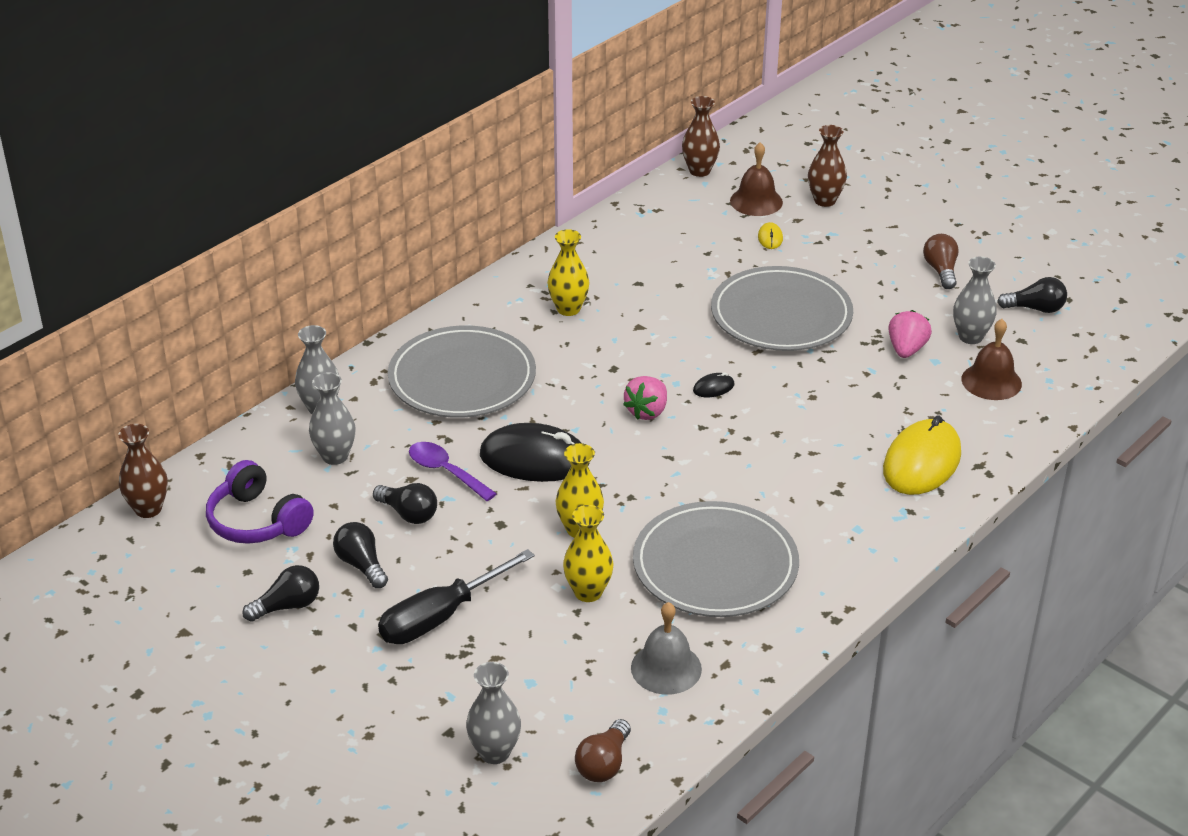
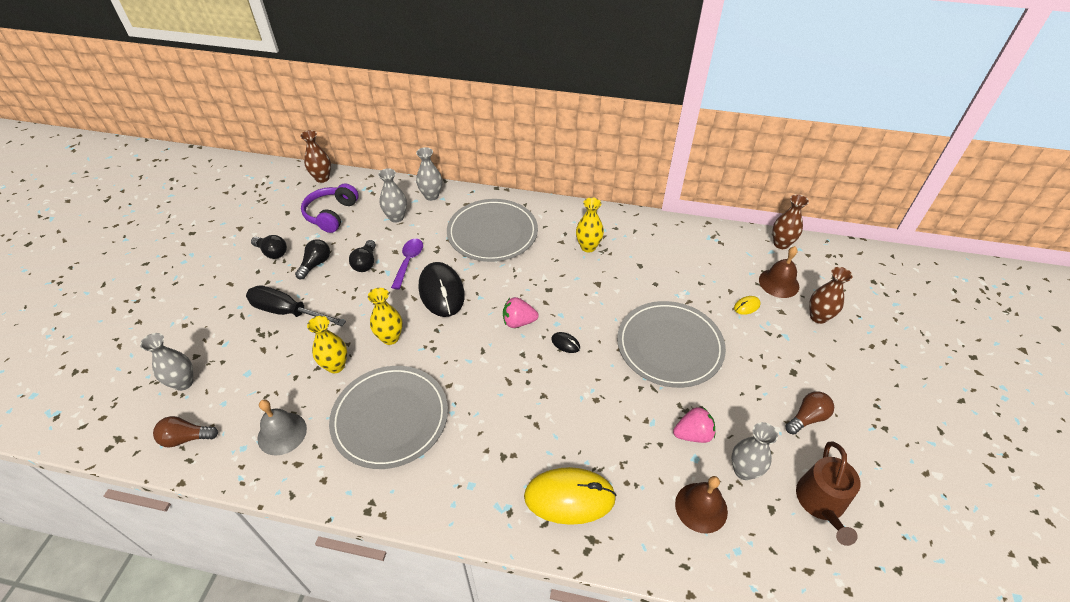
camera: 60 degrees right, 10 degrees up
(1035, 308) = (821, 503): black light bulb -> brown watering can

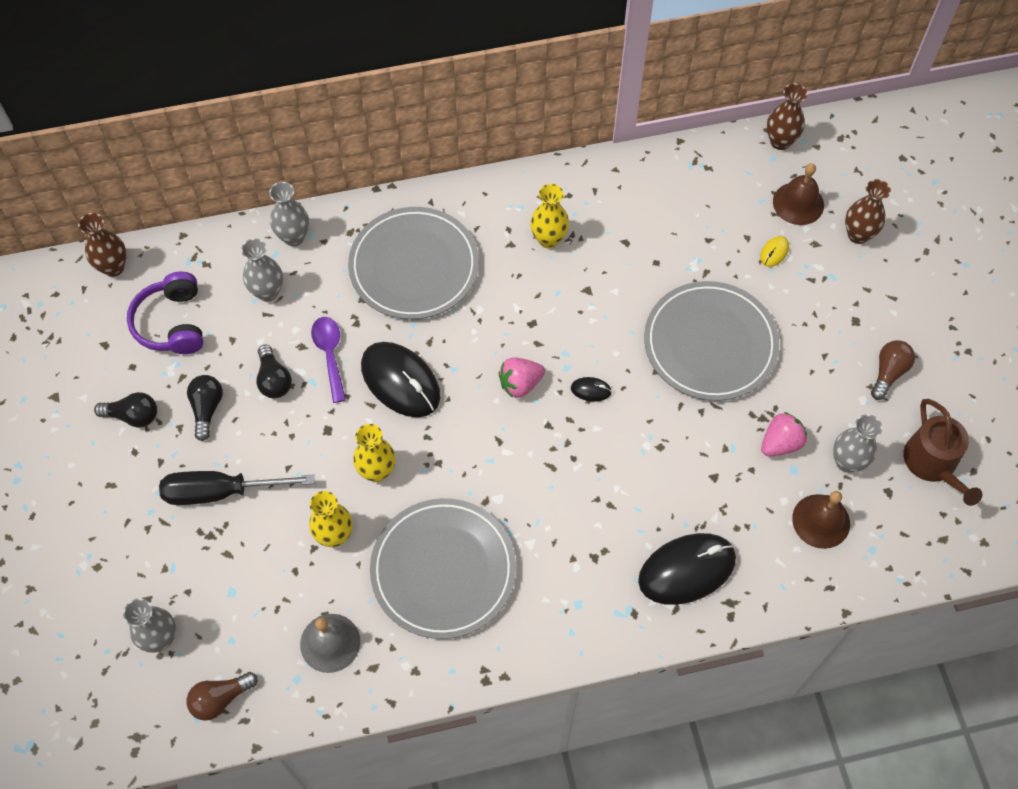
camera: 25 degrees left, 15 degrees up
(569, 497) = (687, 570): yellow mouse -> black mouse

